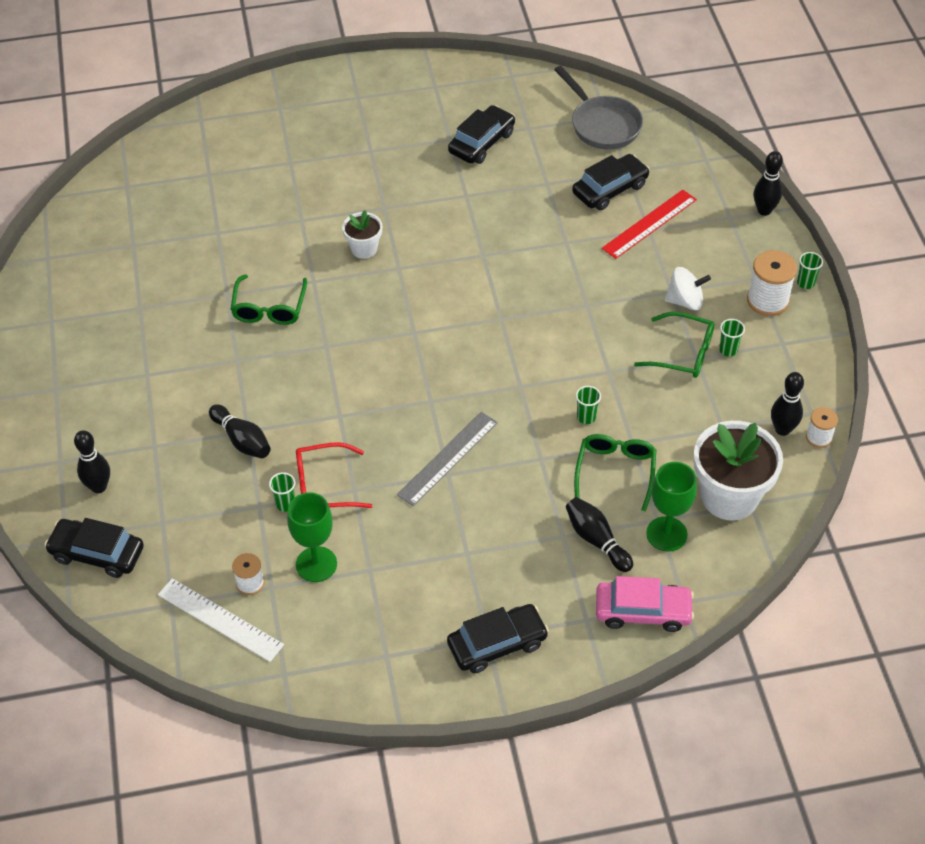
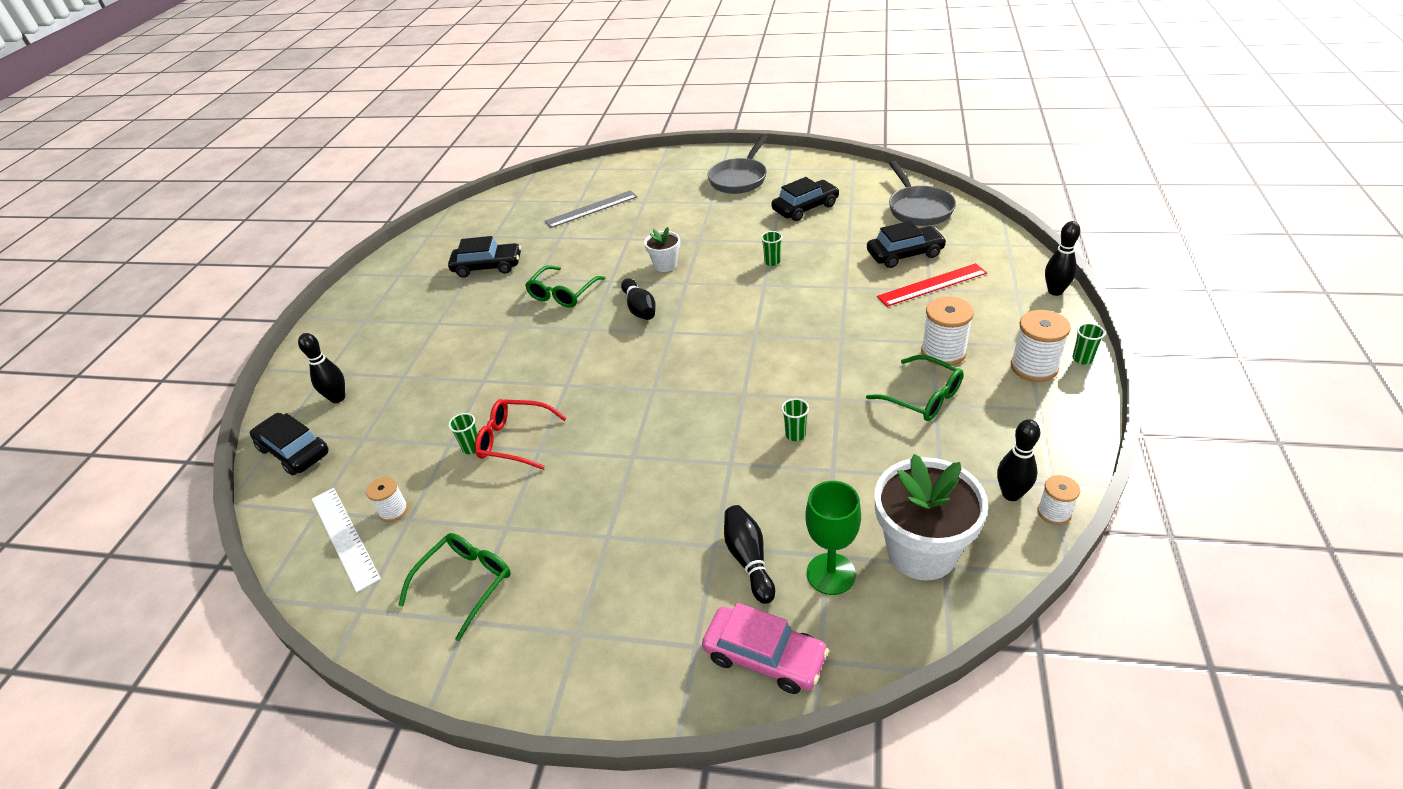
camera: 25 degrees right, 10 degrees down
(242, 440) = (473, 387): black bowling pin -> black bowling pin (639, 308)
(316, 564) = (462, 509): green goblet -> none
(387, 110) = (739, 179): none -> grey pan
(448, 458) = (640, 442): grey ruler -> grey ruler (591, 209)
(497, 644) = (584, 644): black car -> black car (487, 266)
(615, 472) = (801, 494): green glasses -> green glasses (465, 584)
(685, 301) = (943, 352): white spinning top -> white spool
(728, 350) = (974, 403): green cup -> green cup (772, 262)

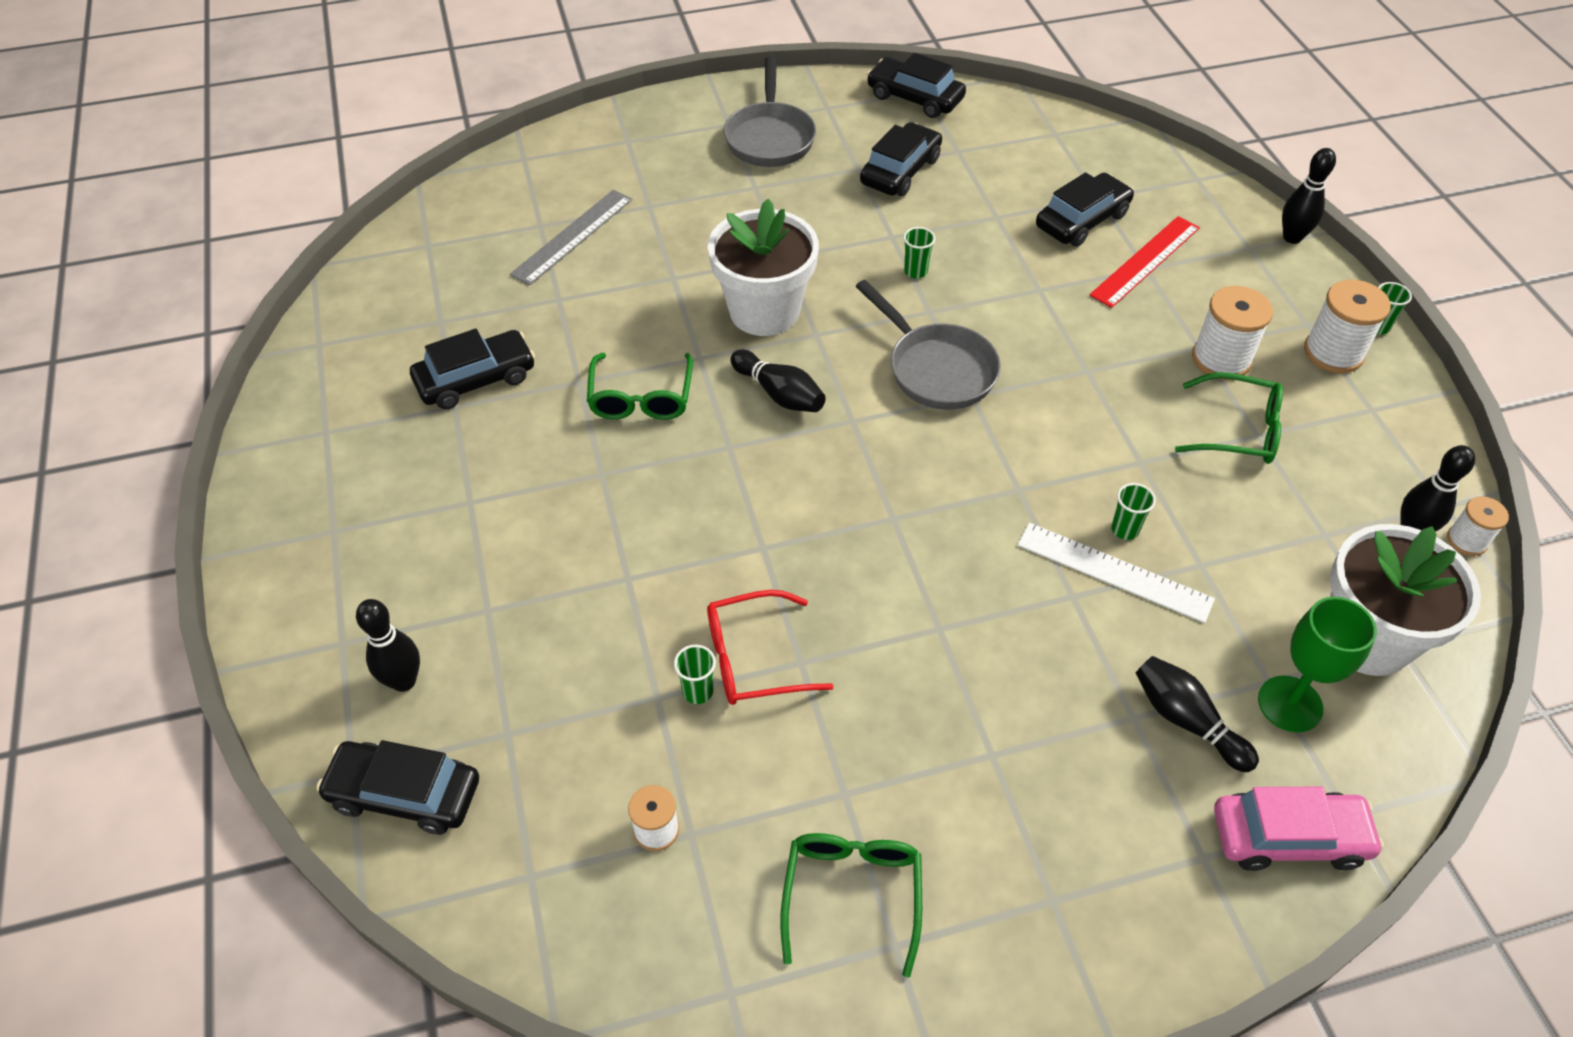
camera: 30 degrees left, 10 degrees up
(345, 537) = (613, 898): white ruler -> white ruler (1114, 571)
(665, 265) = (764, 311): white flower pot -> white flower pot, size x1.92
(845, 171) = (915, 98): none -> black car
(918, 208) = (1053, 143): grey pan -> grey pan (936, 369)

